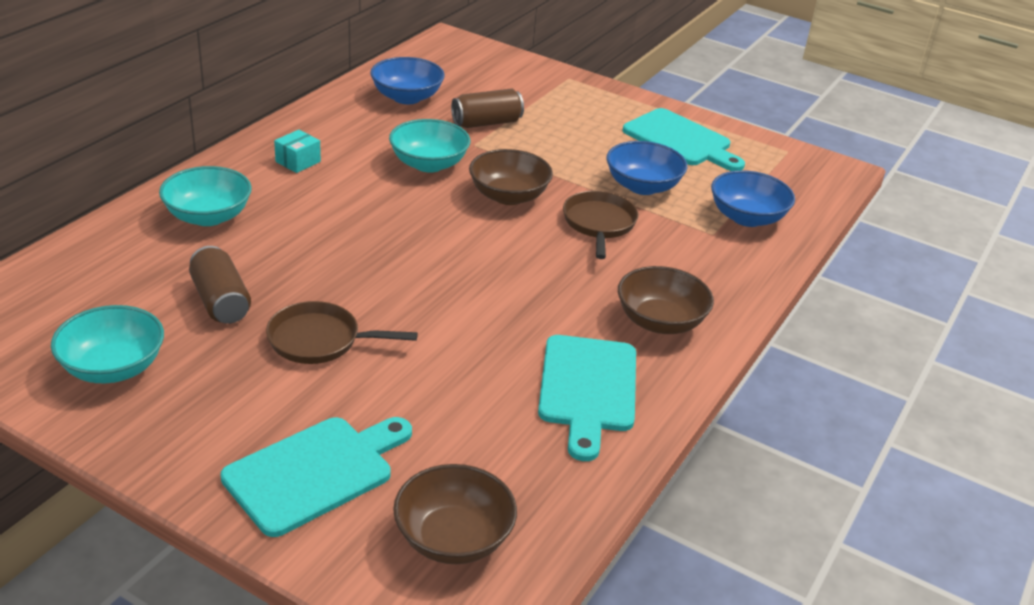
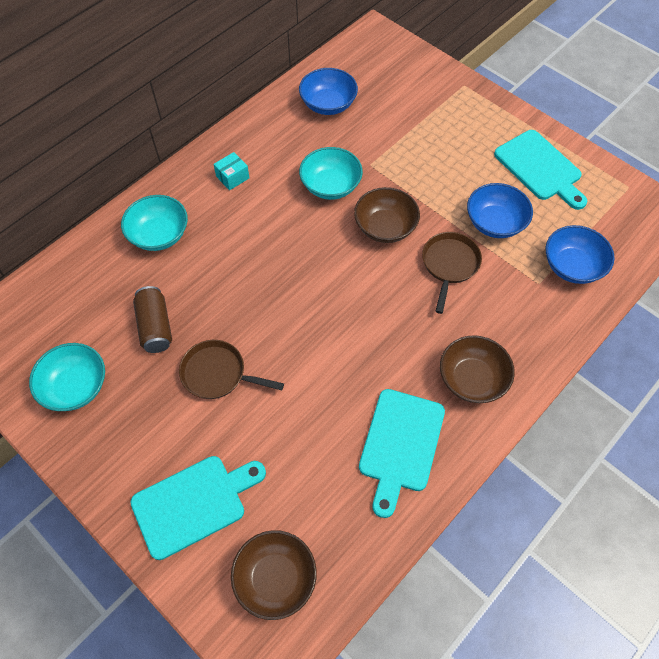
camera: 15 degrees right, 25 degrees up
(486, 123) = (385, 139): brown can -> none

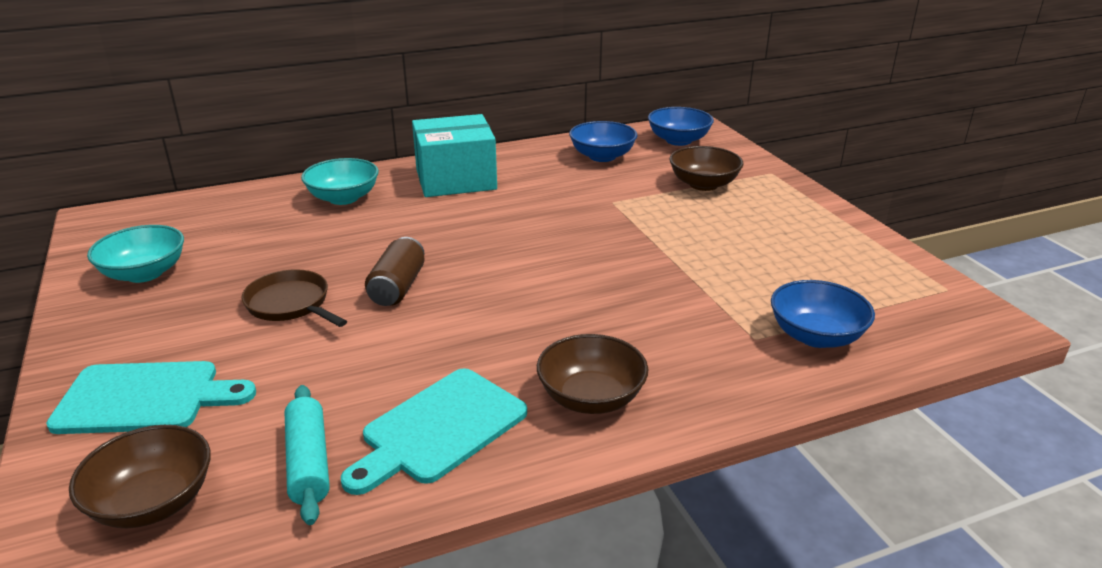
camera: 25 degrees right, 30 degrees down
(155, 327) = (268, 254): brown can -> brown can (397, 287)
(232, 177) = (456, 179): turquoise box -> turquoise box, size x2.48
(330, 186) = (554, 206): turquoise bowl -> none
(343, 506) = (309, 462): none -> turquoise rolling pin
(385, 227) = (589, 247): brown bowl -> brown bowl (703, 184)
(449, 265) = (644, 293): brown pan -> none
(495, 223) = (731, 275): blue bowl -> blue bowl (678, 140)
(540, 168) = (826, 248): turquoise cutting board -> none

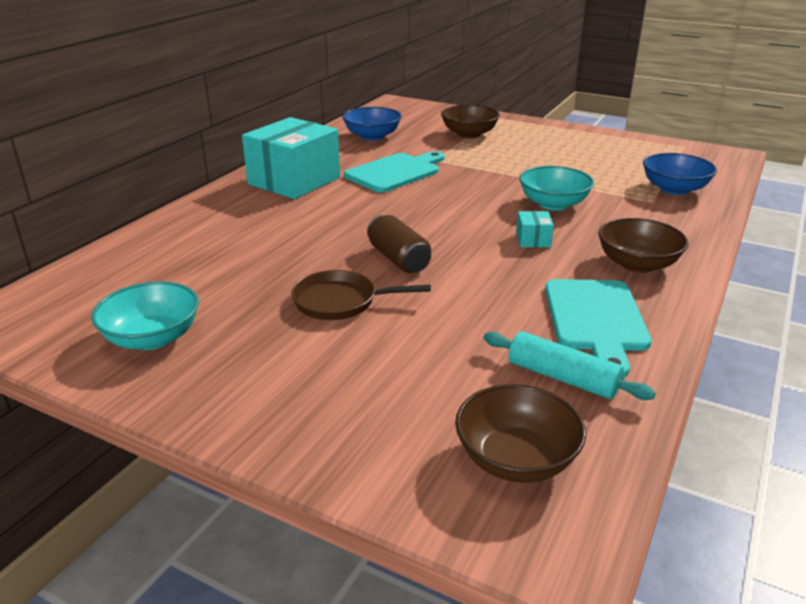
camera: 40 degrees left, 0 degrees up
(145, 398) = (360, 410): turquoise cutting board -> turquoise cutting board (395, 172)
(343, 198) = (225, 221): turquoise bowl -> turquoise bowl (553, 204)
(542, 323) = (533, 240): none -> turquoise box
(678, 140) = (403, 114): blue bowl -> none

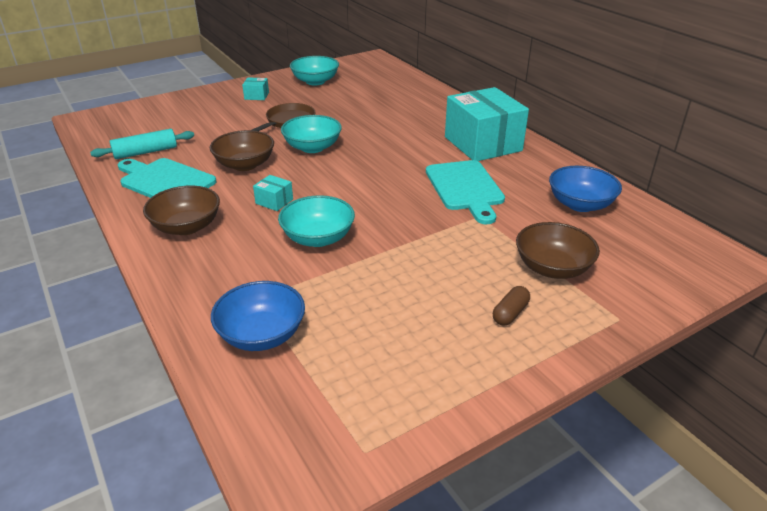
camera: 120 degrees right, 5 degrees up
(263, 372) = (256, 96): none -> turquoise box
(398, 259) = (312, 147): brown can -> turquoise bowl
(516, 459) = (128, 125): brown bowl -> brown bowl (245, 165)
(532, 137) = (510, 313): none -> brown capsule

